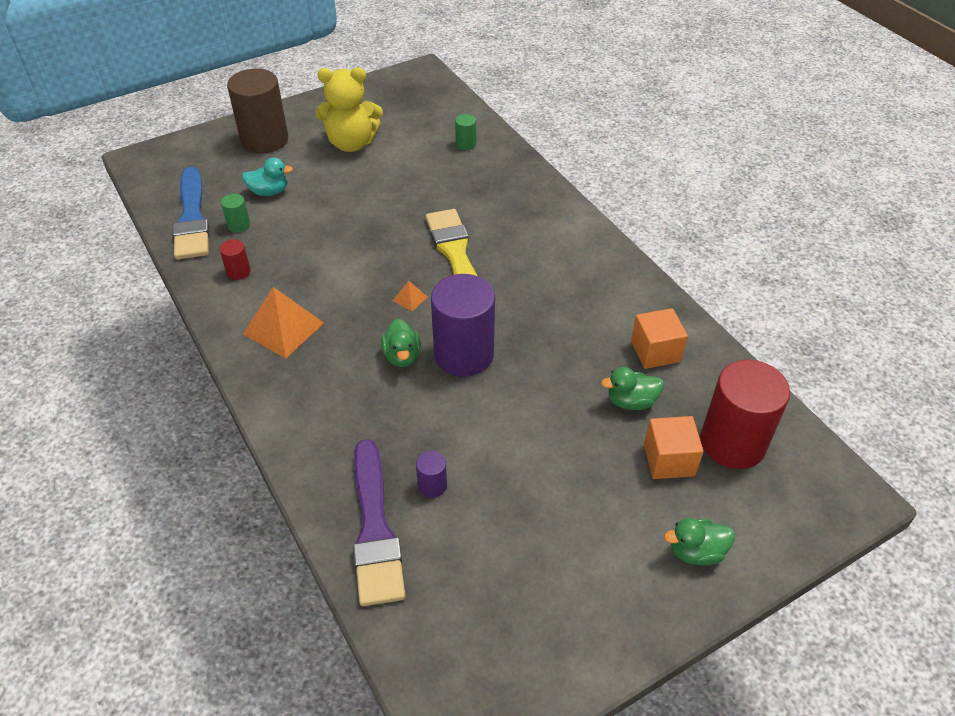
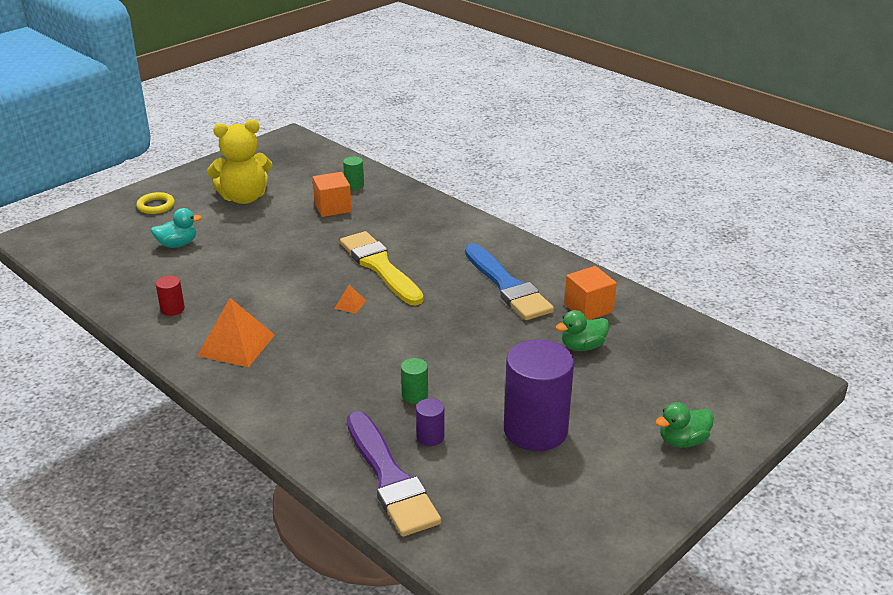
camera: 15 degrees left, 15 degrees down
(192, 218) = (106, 275): blue brush -> blue brush (507, 286)
(239, 225) = (157, 274): green cylinder -> green cylinder (415, 395)
(264, 140) = (156, 206): brown cylinder -> yellow ring
(402, 356) = (361, 347): green duck -> none
(464, 354) = (418, 337): purple cylinder -> purple cylinder (535, 430)
(669, 460) = (632, 381): orange cube -> orange cube (333, 207)
(733, 443) = (681, 360): red cylinder -> none

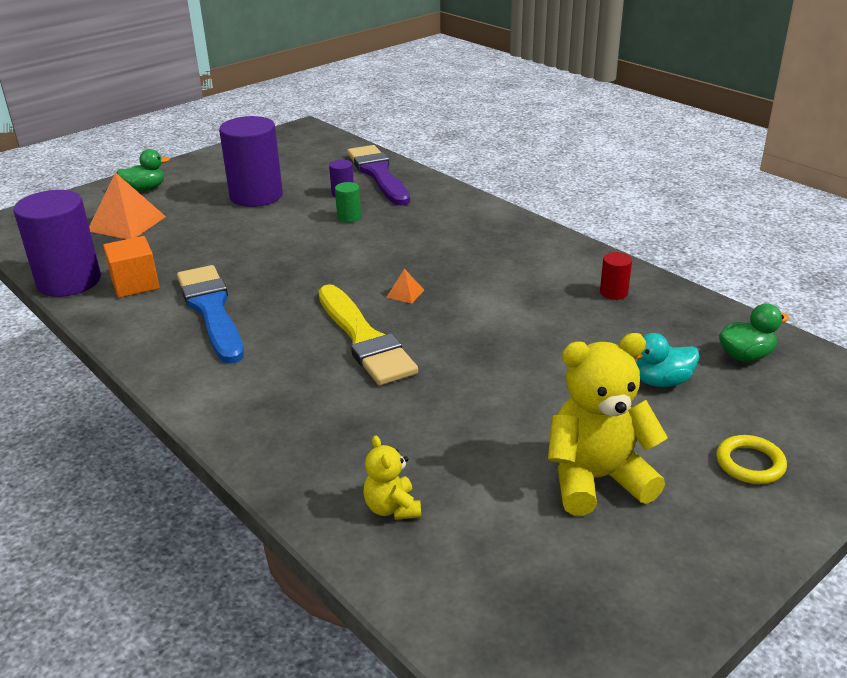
camera: 175 degrees left, 0 degrees up
(236, 345) = (525, 257): orange pyramid -> orange pyramid (127, 223)
(333, 207) = (431, 449): orange cube -> none
(354, 185) = (392, 508): green cylinder -> yellow teddy bear
(582, 346) = (172, 249): green duck -> green duck (745, 355)
(650, 309) = (69, 281): none -> purple cylinder

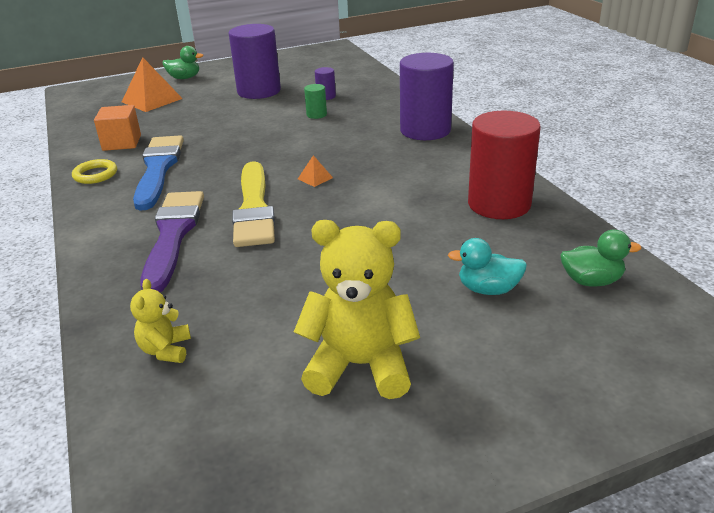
camera: 20 degrees right, 0 degrees up
(69, 281) = (80, 135): purple cylinder -> purple cylinder (425, 130)
(378, 174) = (365, 85): purple brush -> purple brush (173, 236)
(613, 292) = (499, 204): red cylinder -> red cylinder, size x2.32
(750, 463) = (523, 385): yellow ring -> yellow ring (95, 175)

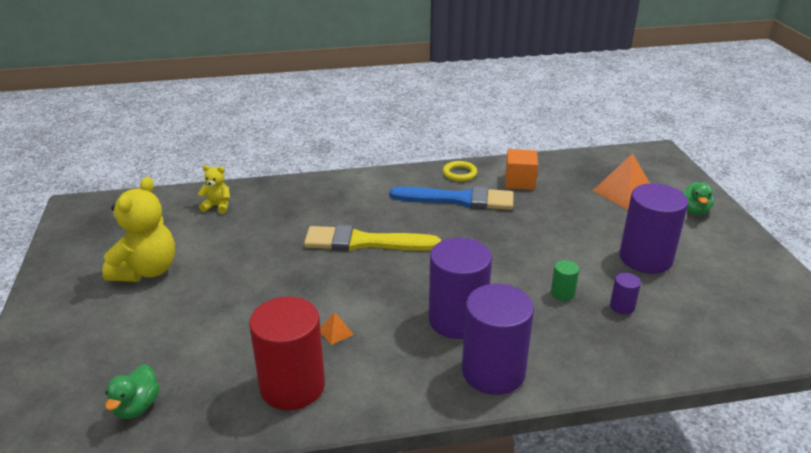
camera: 100 degrees right, 0 degrees up
(173, 236) = (344, 207): purple brush -> none
(315, 178) = (404, 277): orange pyramid -> orange pyramid (336, 332)
(369, 148) = (457, 320): none -> purple cylinder
(488, 289) = (173, 342): turquoise duck -> none

